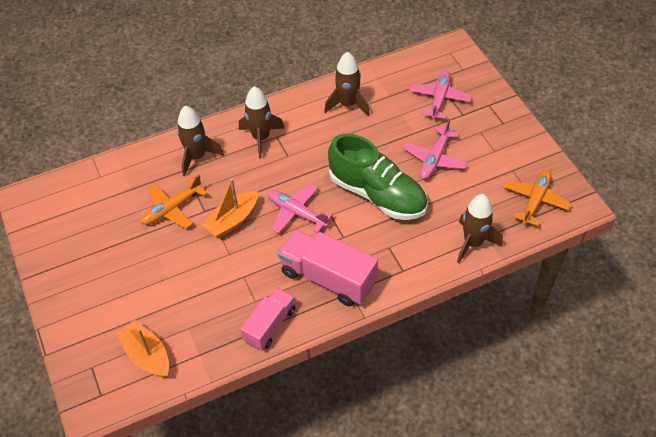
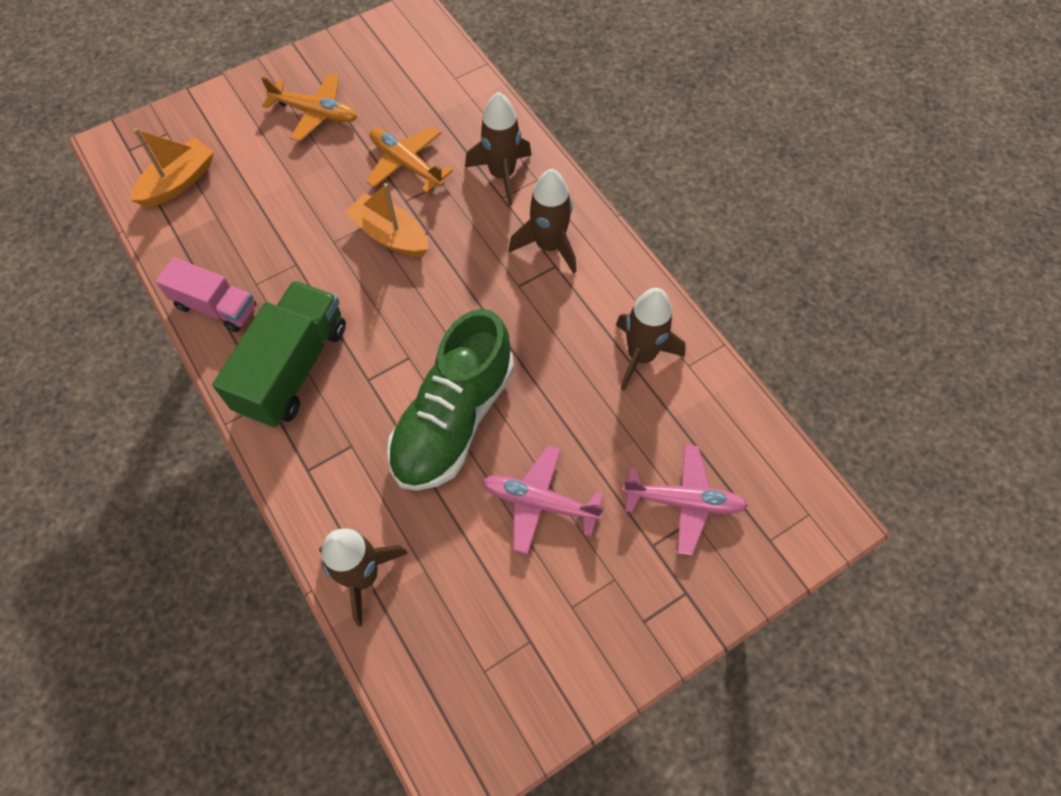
camera: 80 degrees right, 10 degrees up
(296, 212) = (409, 312): pink plane -> none
(328, 278) = (293, 368): pink truck -> green truck
(535, 200) = (462, 685): orange plane -> orange plane (315, 113)

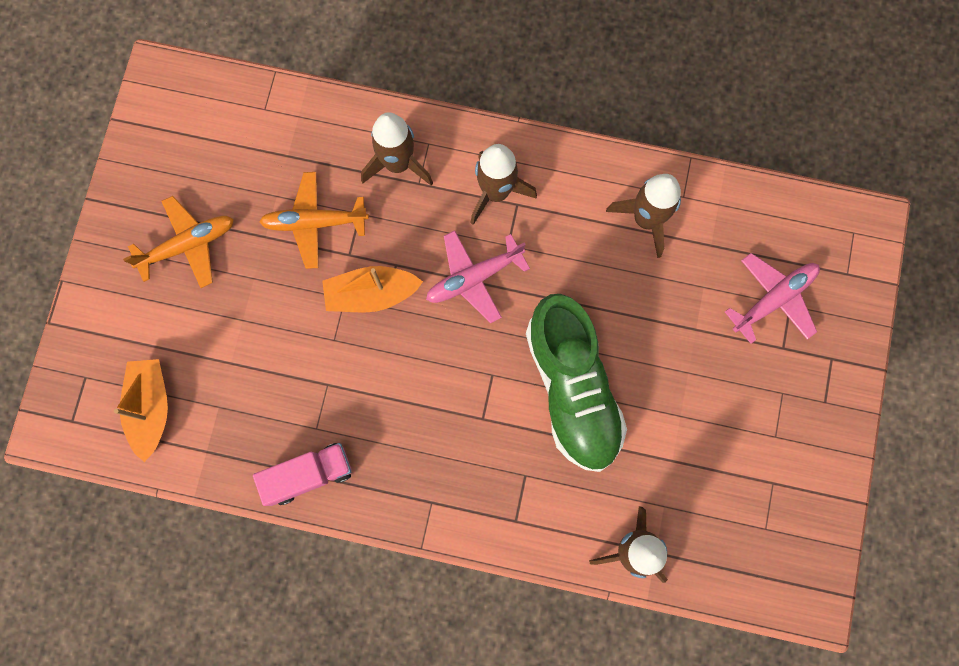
camera: 45 degrees left, 15 degrees up
(293, 368) = (421, 462): green truck -> none
(539, 502) = (687, 390): pink plane -> pink plane (474, 278)

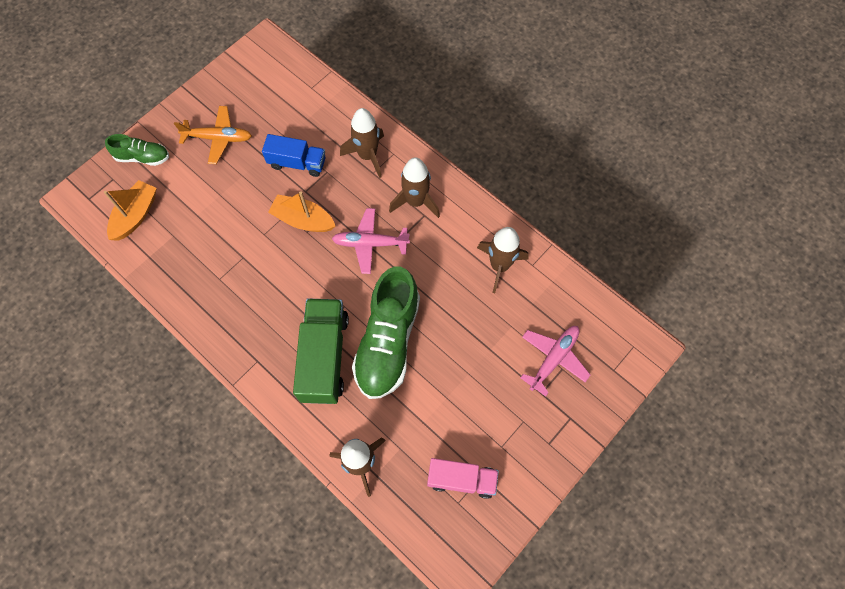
camera: 30 degrees right, 10 degrees down
(105, 326) = (143, 157): none -> green shoe
(308, 474) = (196, 303): pink truck -> pink truck (461, 479)
(314, 222) = (297, 163): orange plane -> blue truck
(509, 451) = (324, 357): none -> green truck
(774, 299) = (553, 359): pink plane -> pink plane turned 45 degrees counterclockwise

